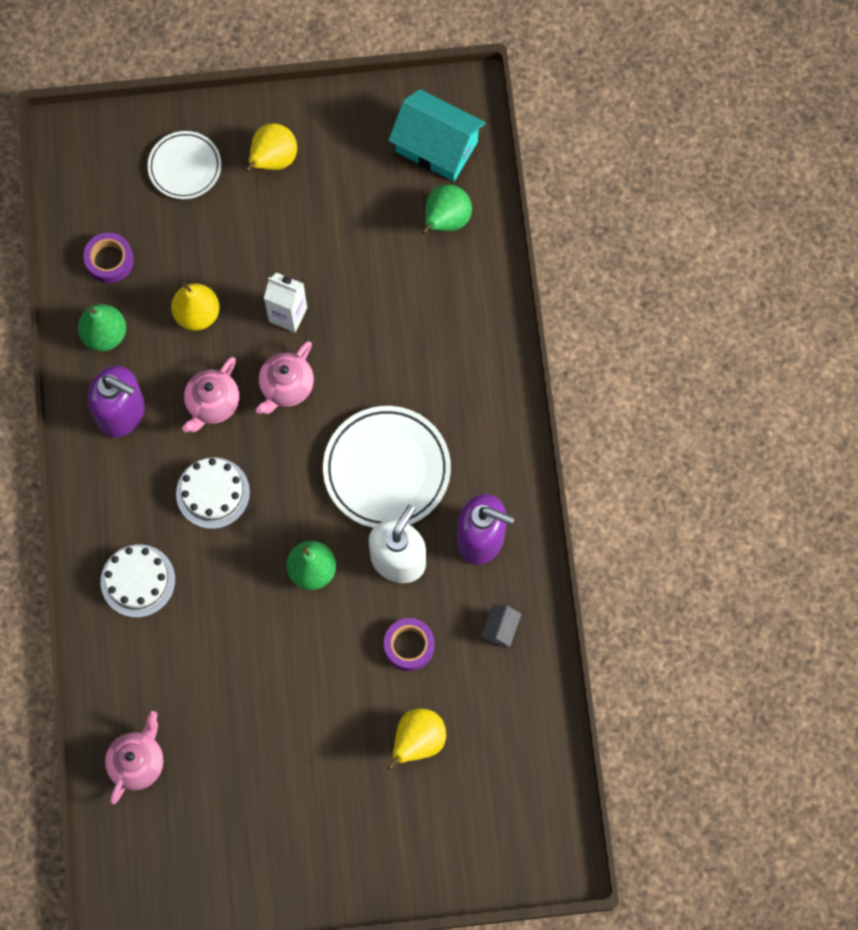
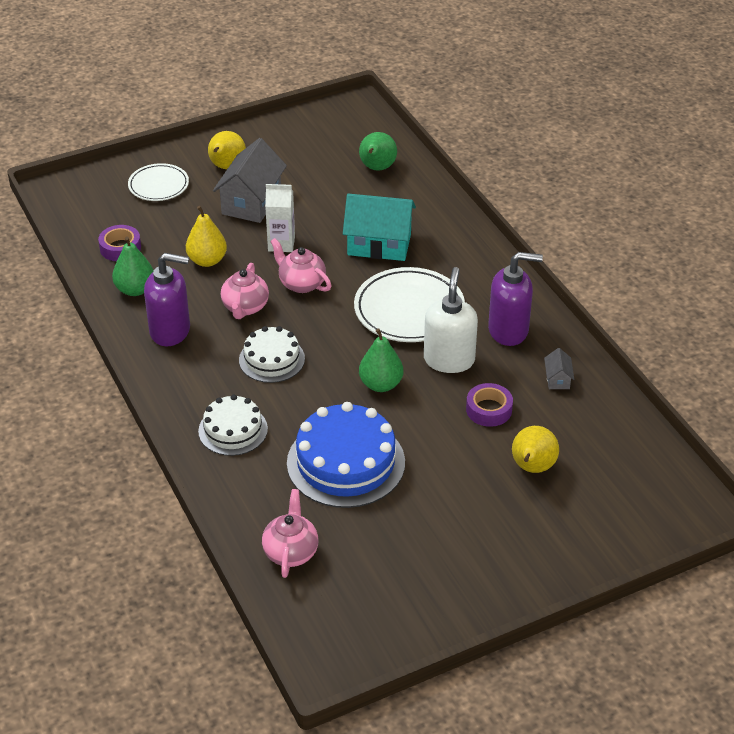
camera: 20 degrees left, 30 degrees down
(234, 666) = (346, 462): none -> blue cake
(280, 232) = (251, 202): none -> grey house
(286, 387) = (301, 283): pink teapot -> pink teapot turned 120 degrees clockwise
(436, 147) = (348, 134): turquoise house -> turquoise house (379, 244)

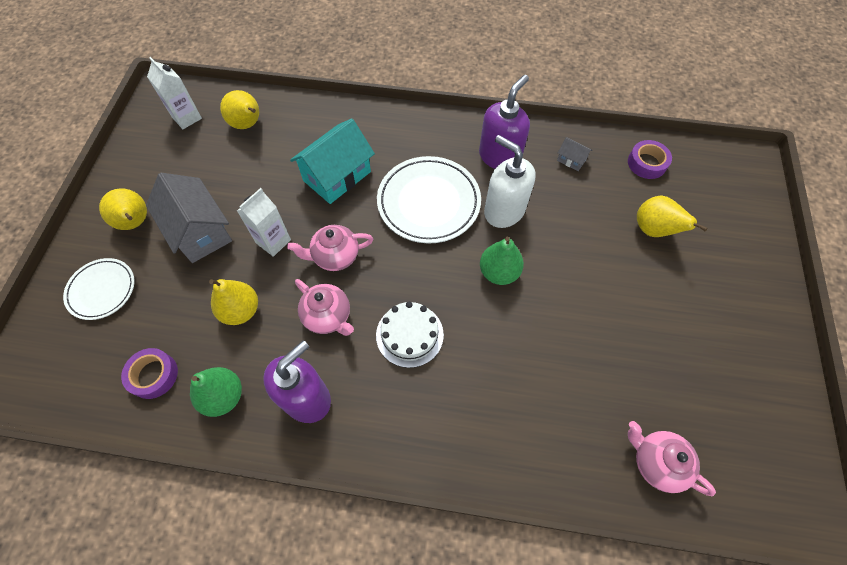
camera: 55 degrees left, 20 degrees up
(233, 430) = (476, 421): white cake -> none
(346, 462) = (573, 353): blue cake -> none
(347, 133) = (187, 118): none -> white carton
(377, 168) = (248, 124): green pear -> yellow pear
(489, 410) = (575, 219): purple tape -> purple tape (647, 163)

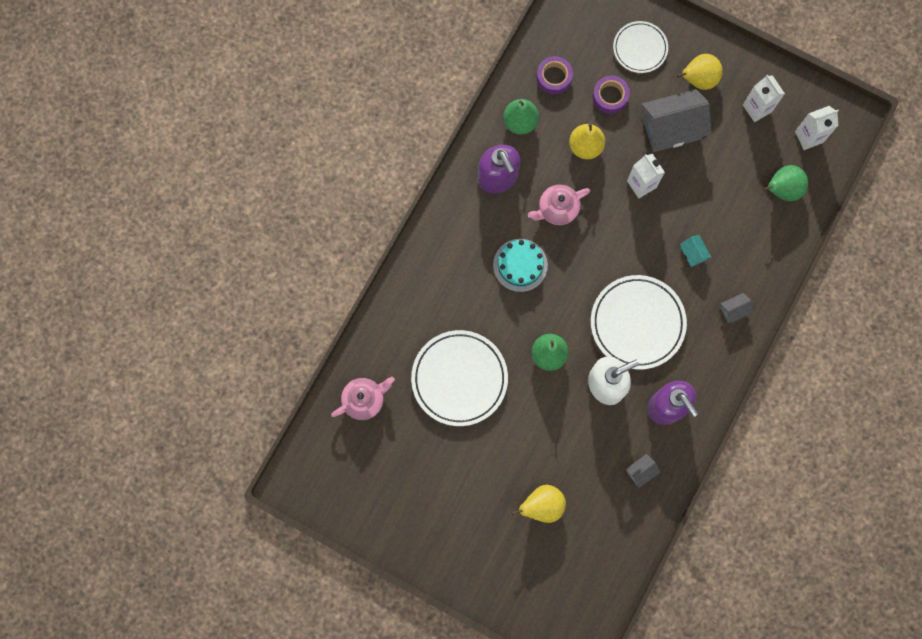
camera: 110 degrees right, 15 degrees up
(162, 164) = (757, 108): none -> white carton
(248, 124) = (782, 189): yellow pear -> green pear
(335, 256) = (610, 229): pink teapot -> none
(337, 176) = (693, 253): turquoise house -> turquoise house, size x0.44
(383, 131) = (734, 310): none -> grey house
(409, 335) = (520, 265): white cake -> turquoise cake
(571, 356) = (459, 379): none -> white plate
(647, 163) = (613, 541): purple tape -> purple tape (610, 96)

